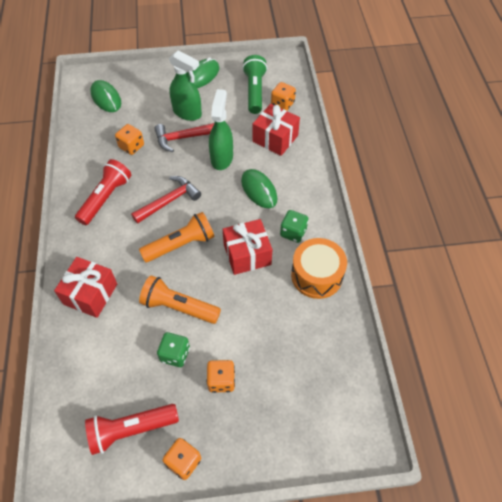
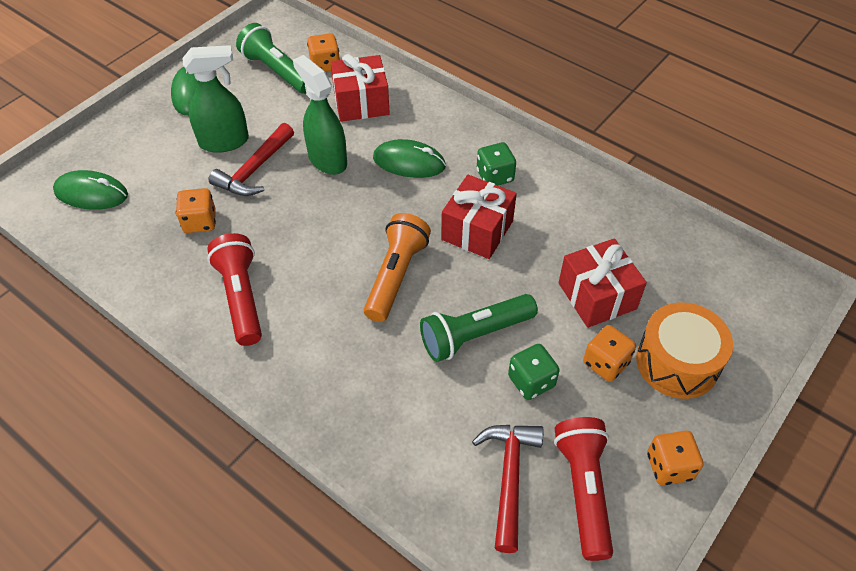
camera: 45 degrees left, 5 degrees down
(90, 294) = (360, 407): red gift -> red gift (597, 296)
(131, 429) = (583, 490): red flashlight -> red flashlight turned 150 degrees clockwise
(169, 201) = (324, 244): red hammer -> red hammer (509, 478)
(179, 307) = (474, 335): orange flashlight -> green flashlight
(316, 275) = (566, 197): orange drum -> orange drum (677, 362)

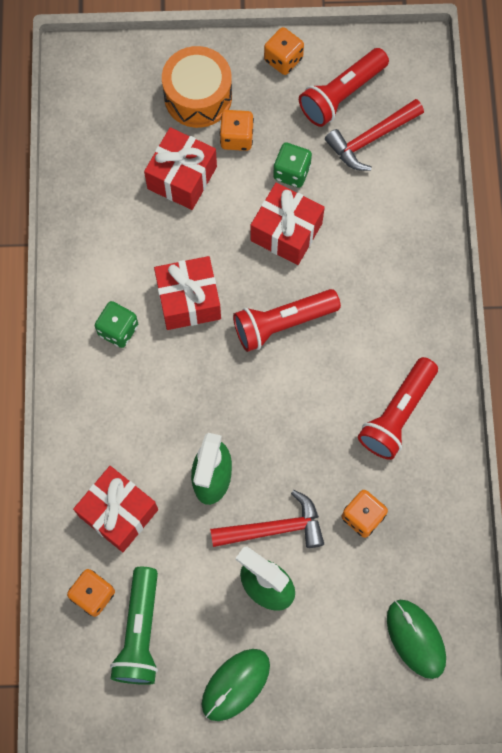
camera: 130 degrees left, 20 degrees up
(396, 276) = (282, 323): orange flashlight -> red flashlight
(409, 162) = (159, 409): green mouse -> none
(474, 335) = (286, 232): green flashlight -> red gift

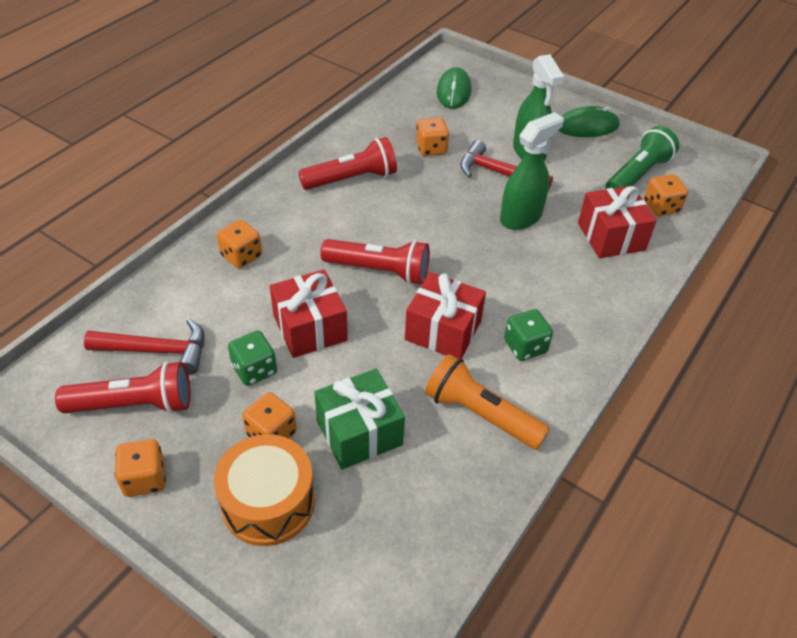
camera: 145 degrees left, 25 degrees down
(112, 248) = (481, 414): none -> orange flashlight
(182, 178) = (359, 432): red gift -> green gift
(400, 258) = (241, 256): none -> orange dice

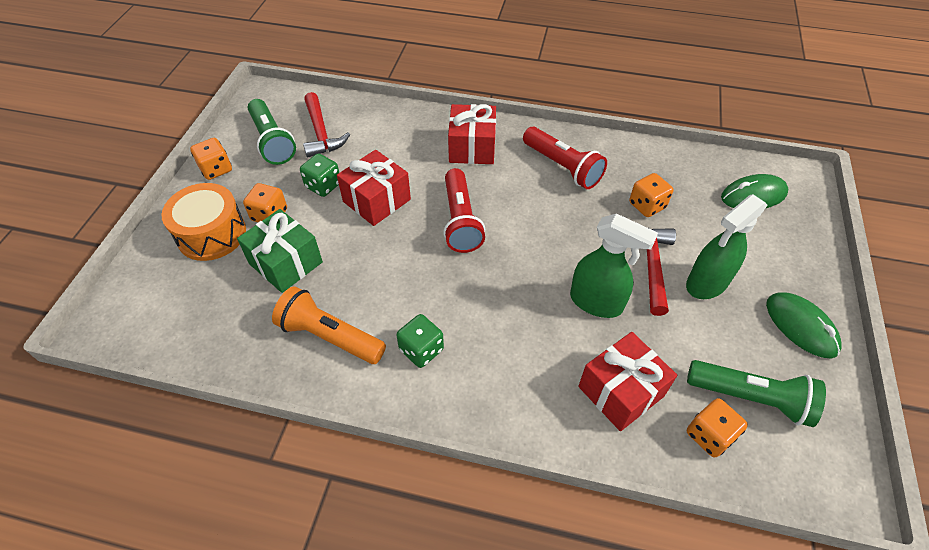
camera: 70 degrees right, 5 degrees up
(134, 404) = (272, 141): red flashlight -> green flashlight
(241, 256) = (431, 138): orange dice -> none
(443, 331) = (412, 284): red gift -> red gift (472, 147)
(481, 414) = (330, 336): orange flashlight -> orange flashlight turned 75 degrees counterclockwise

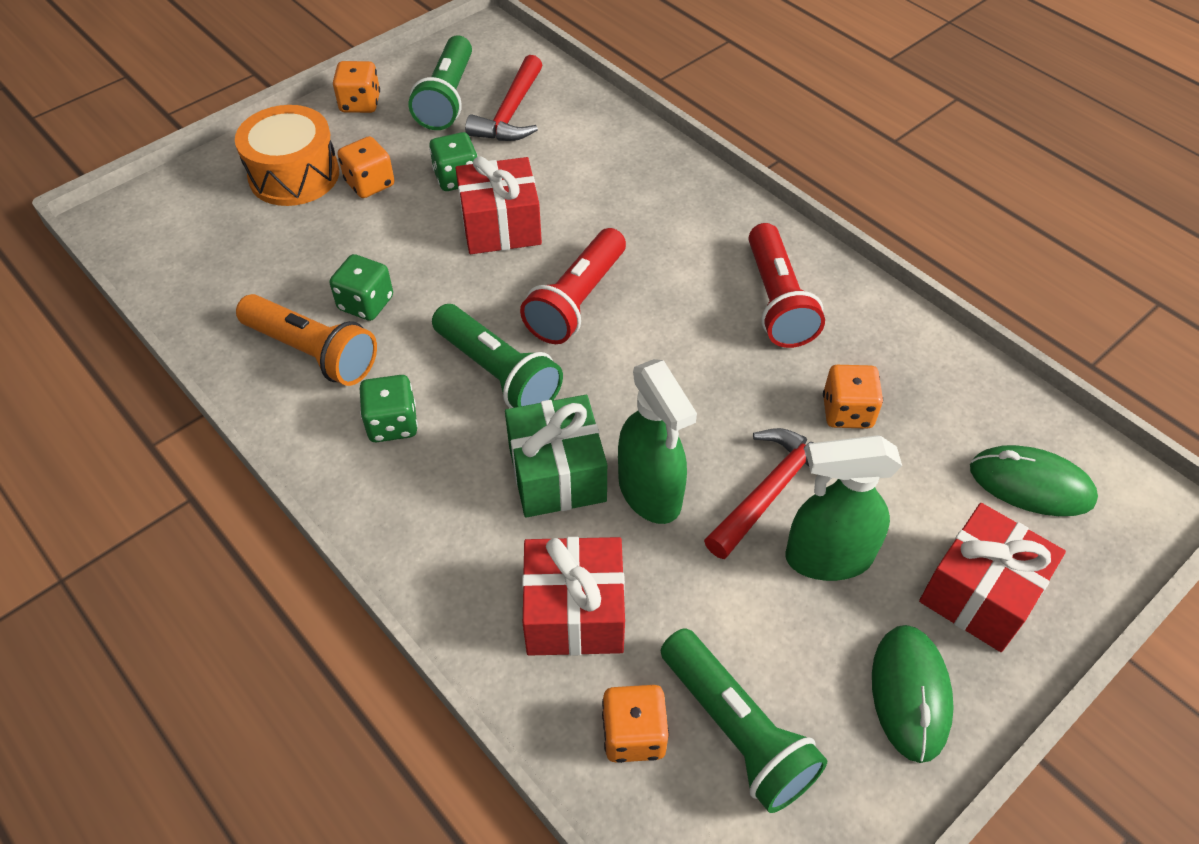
camera: 35 degrees right, 0 degrees up
(286, 263) = (339, 247): green gift -> green gift (557, 474)
(330, 336) = (312, 352): orange flashlight -> orange flashlight turned 150 degrees clockwise
(336, 288) = (366, 303): none -> green dice
(455, 285) = (497, 373): none -> green flashlight
(472, 147) = (678, 217): red gift -> red gift (980, 593)

